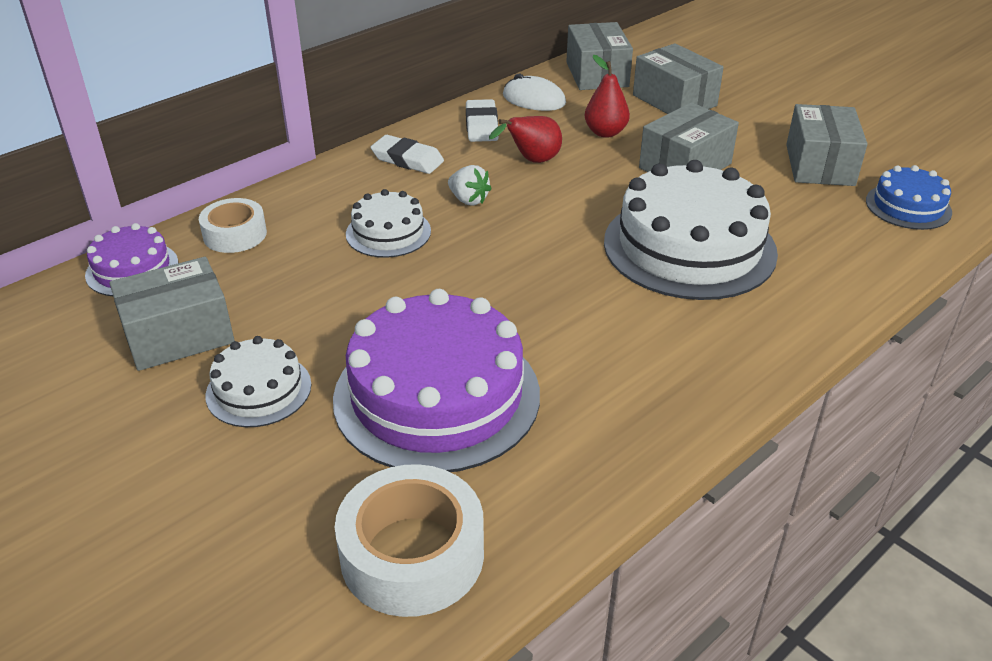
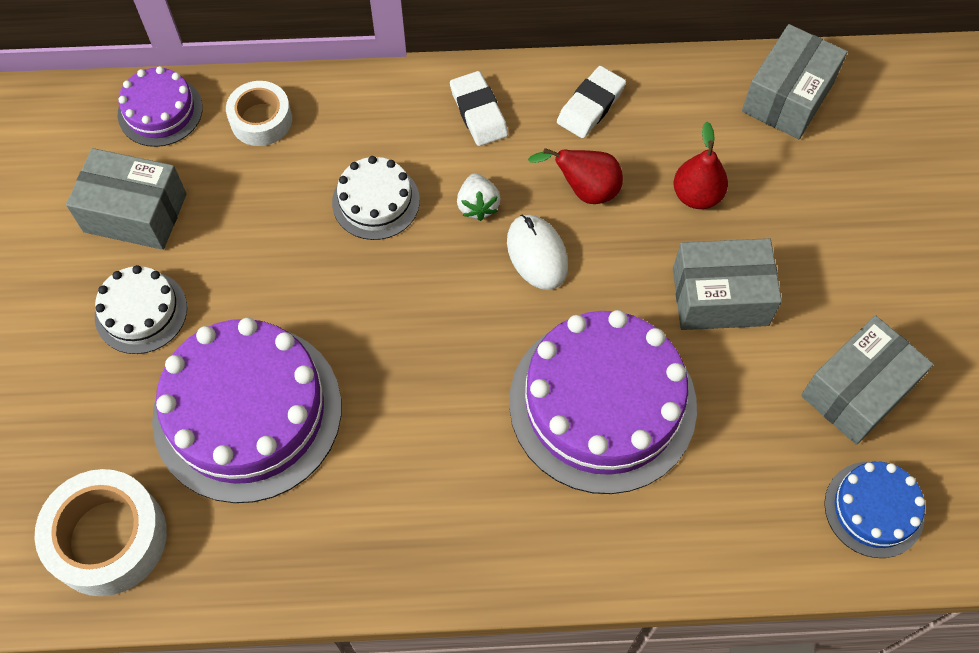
camera: 40 degrees right, 25 degrees up
(534, 99) = (680, 97): white mouse -> white mouse (537, 253)
(674, 100) = (822, 193): grey box -> none
(689, 247) = (602, 403): white cake -> purple cake

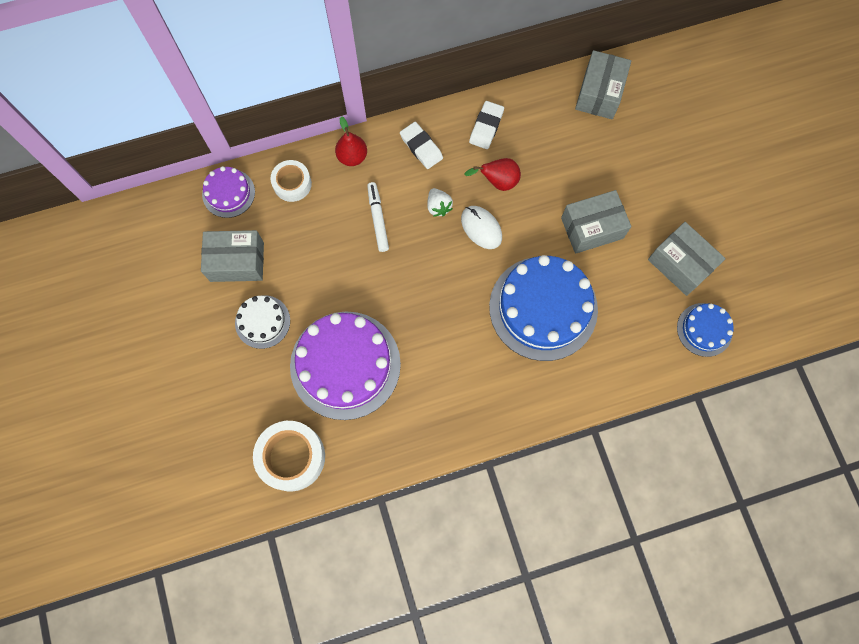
camera: 15 degrees left, 10 degrees up
(376, 201) = (378, 219): white cake -> white marker
(602, 403) = (543, 308): purple cake -> blue cake
(696, 195) = (563, 169): red pear -> red pear (352, 157)
(857, 390) = (680, 264): grey box -> grey box turned 75 degrees counterclockwise

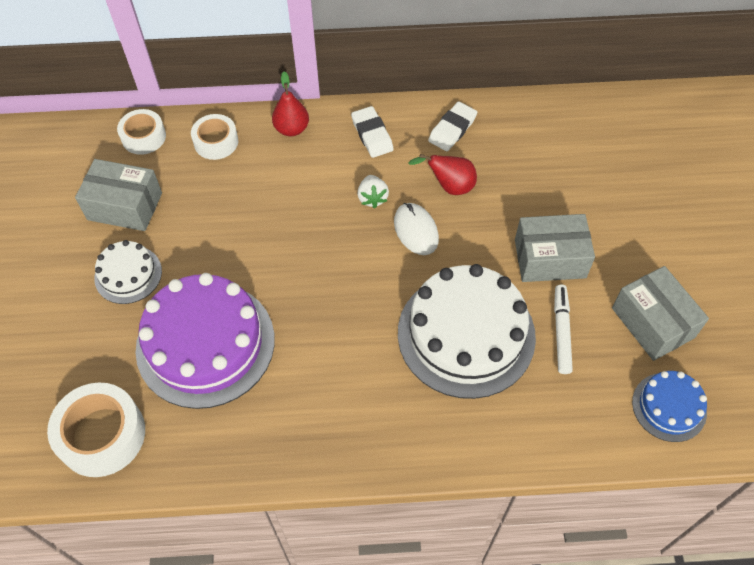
camera: 15 degrees right, 15 degrees down
(228, 193) = (143, 137): purple cake -> white tape
(378, 219) = (298, 196): white marker -> white marker (561, 332)
(543, 308) = (466, 334): blue cake -> white cake
(599, 93) = (593, 122): grey box -> none

